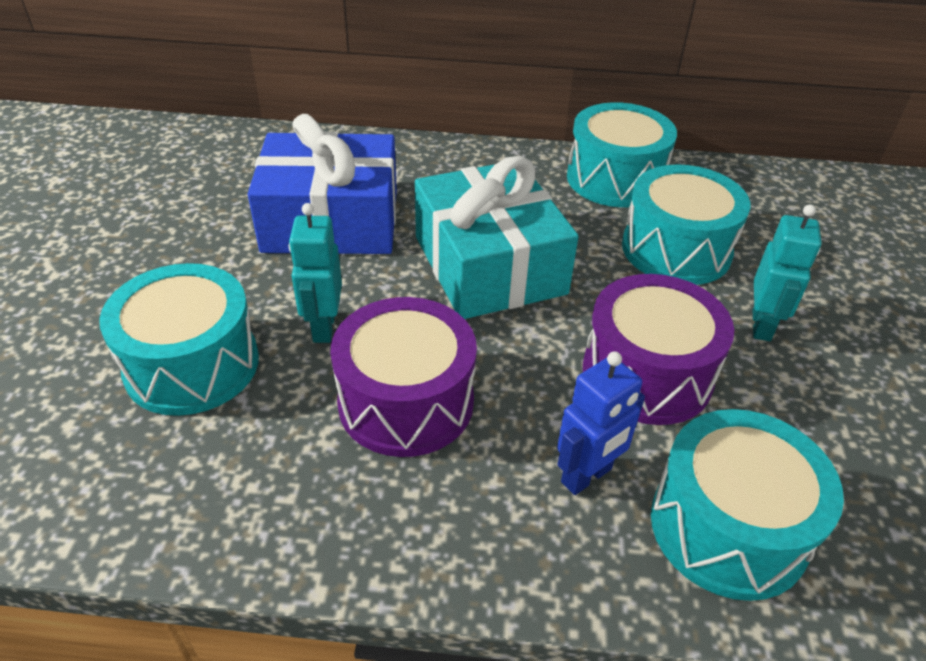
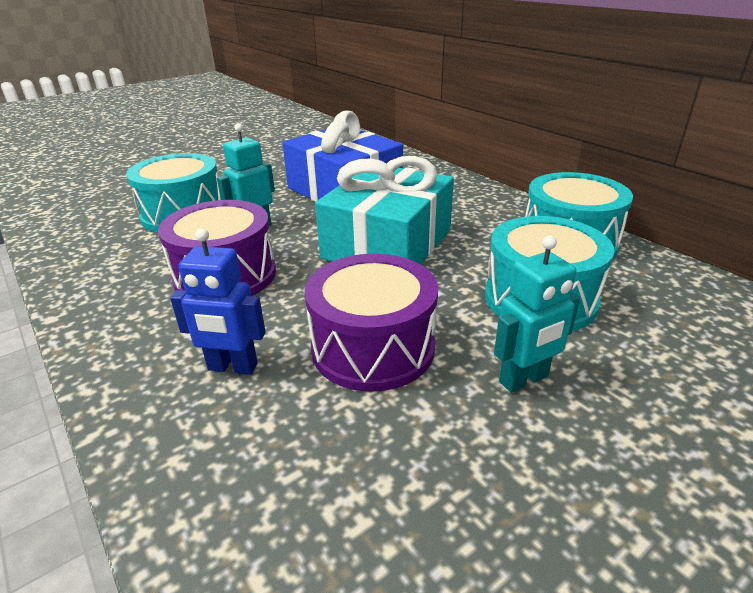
camera: 50 degrees right, 10 degrees down
(728, 527) = (248, 462): turquoise drum -> none

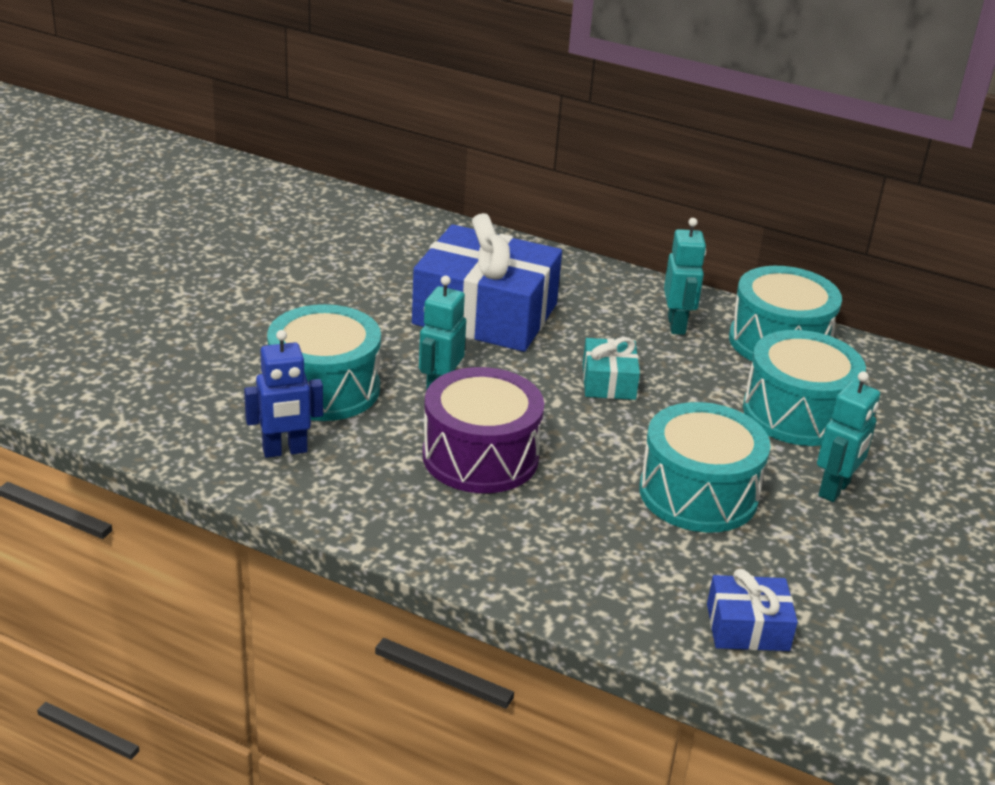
camera: 30 degrees left, 0 degrees up
(232, 367) = (599, 542): blue robot -> blue robot (285, 451)
(276, 515) = (747, 627): none -> blue gift
(373, 347) = (698, 493): purple drum -> turquoise drum
(388, 244) = (608, 381): turquoise gift -> turquoise gift, size x0.47
(485, 216) = (677, 325): none -> turquoise robot

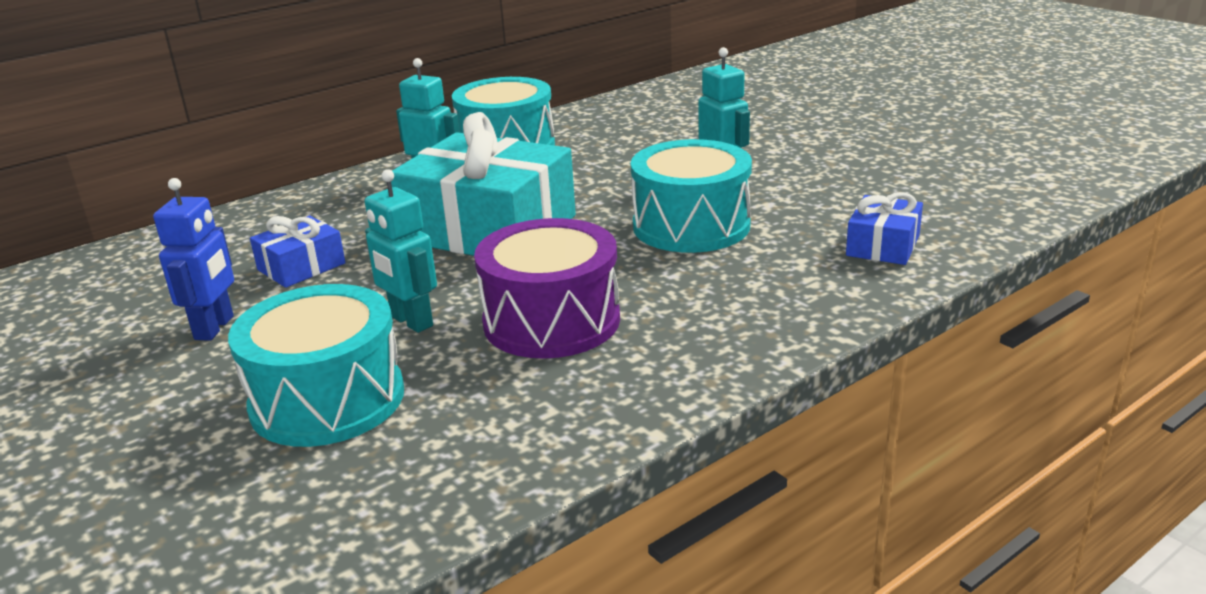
camera: 60 degrees left, 5 degrees down
(285, 451) = (429, 455): blue robot -> blue robot (215, 328)
(485, 314) = (301, 266): blue gift -> blue gift, size x0.47
(608, 381) = (489, 228): turquoise gift -> turquoise gift, size x2.13
(797, 413) = (611, 163): turquoise drum -> none

